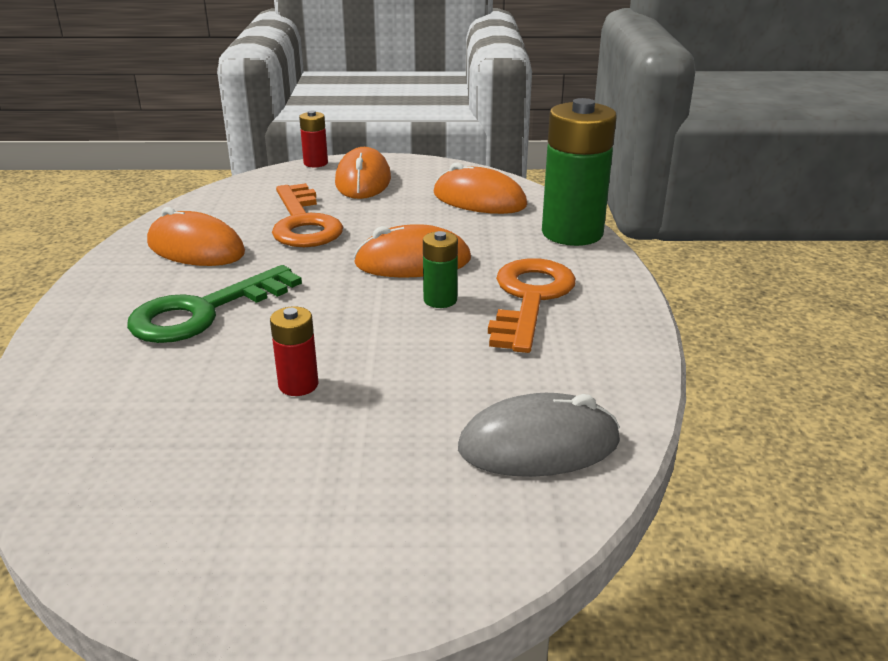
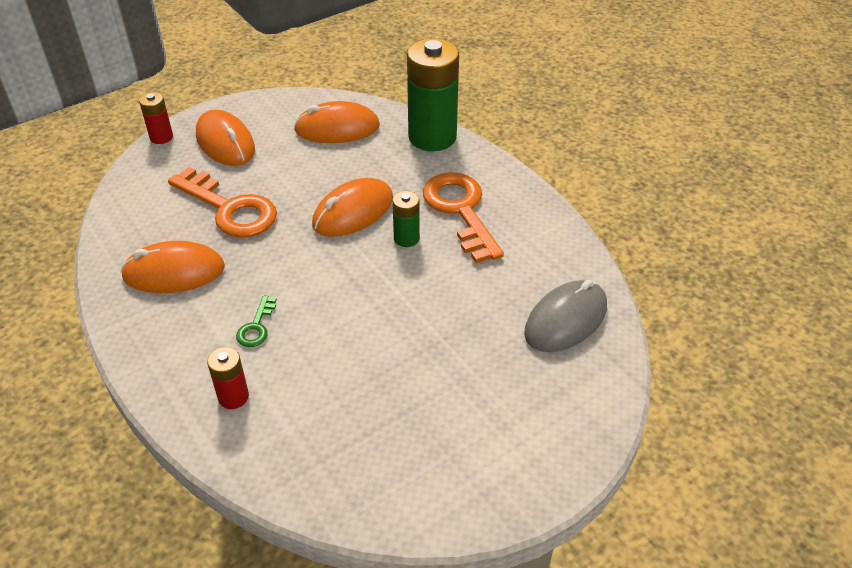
camera: 35 degrees left, 15 degrees up
(203, 312) = (256, 327): green key -> green key, size x0.45
(298, 385) = (391, 351): red battery -> red battery (233, 397)

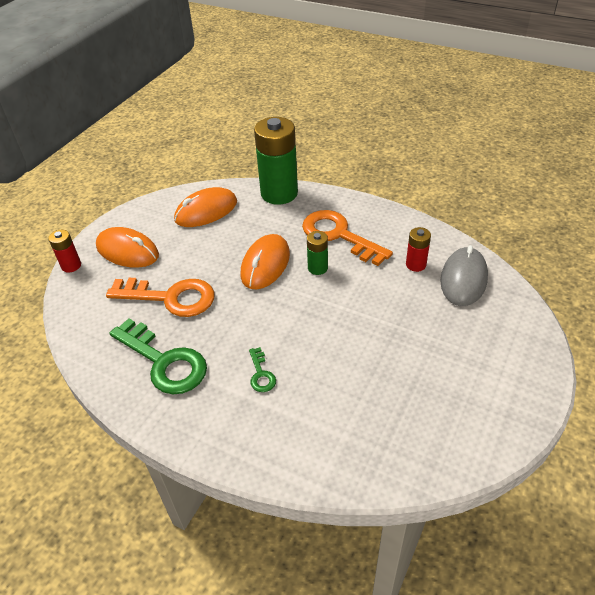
camera: 25 degrees left, 0 degrees up
(174, 272) = (164, 362): orange mouse -> green key
(233, 397) = (285, 432): red battery -> red battery (415, 265)

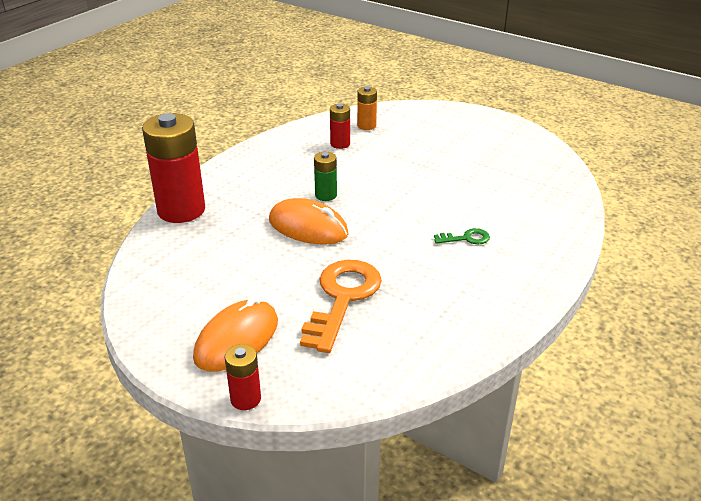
camera: 85 degrees left, 10 degrees down
(164, 362) = (444, 302): green key -> none
(206, 211) = (184, 268): orange mouse -> none
(279, 193) = (181, 210): green battery -> red battery
(339, 235) = (279, 178): orange key -> none
(463, 279) = (366, 126): grey mouse -> orange battery

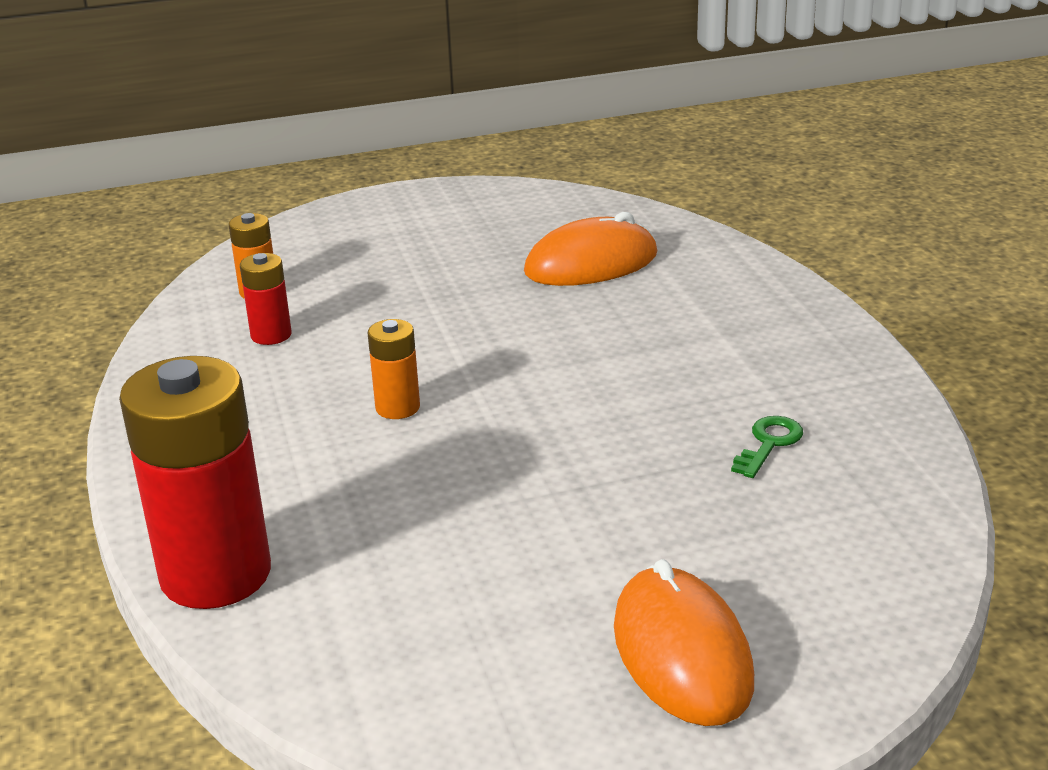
camera: 50 degrees left, 5 degrees down
(245, 399) = (844, 702): red battery -> none
(308, 227) = (463, 460): orange mouse -> orange mouse (591, 264)
(326, 195) = (397, 407): green battery -> orange battery
(342, 298) = (690, 504): orange key -> none
(466, 238) = (672, 342): green key -> green key (769, 443)

